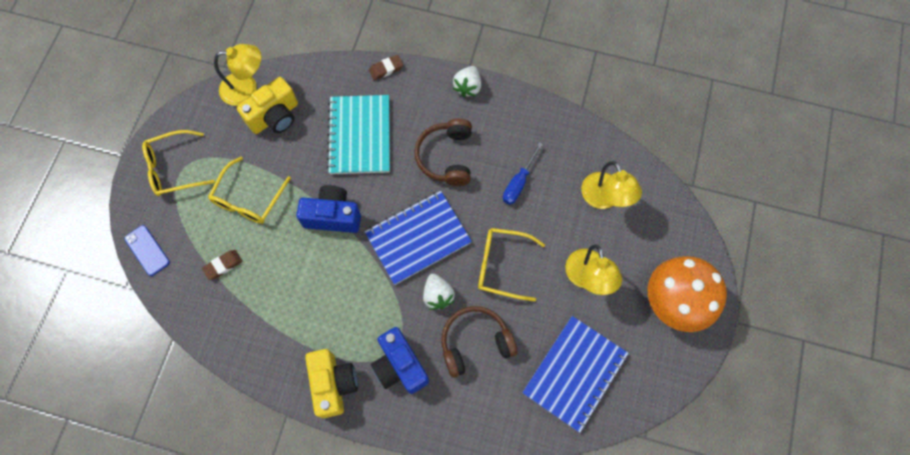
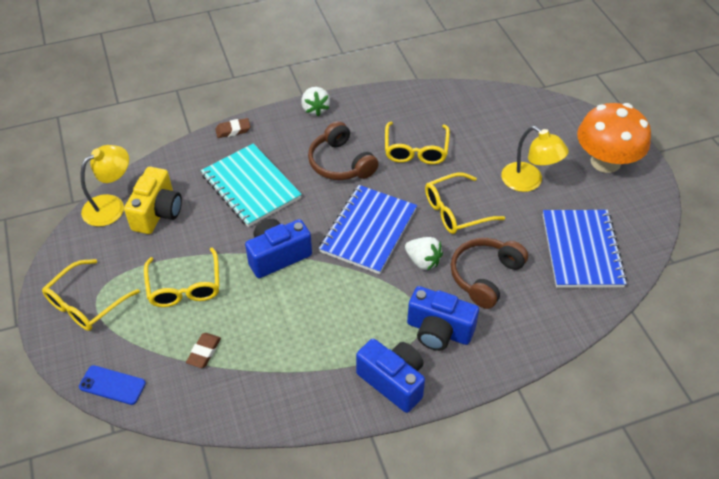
camera: 35 degrees left, 20 degrees down
(333, 384) = (393, 381): yellow camera -> blue camera
(386, 69) = (233, 130): brown eraser -> brown eraser turned 45 degrees clockwise
(518, 183) = (416, 150): blue screwdriver -> yellow glasses
(604, 198) = (491, 125): yellow lamp -> none

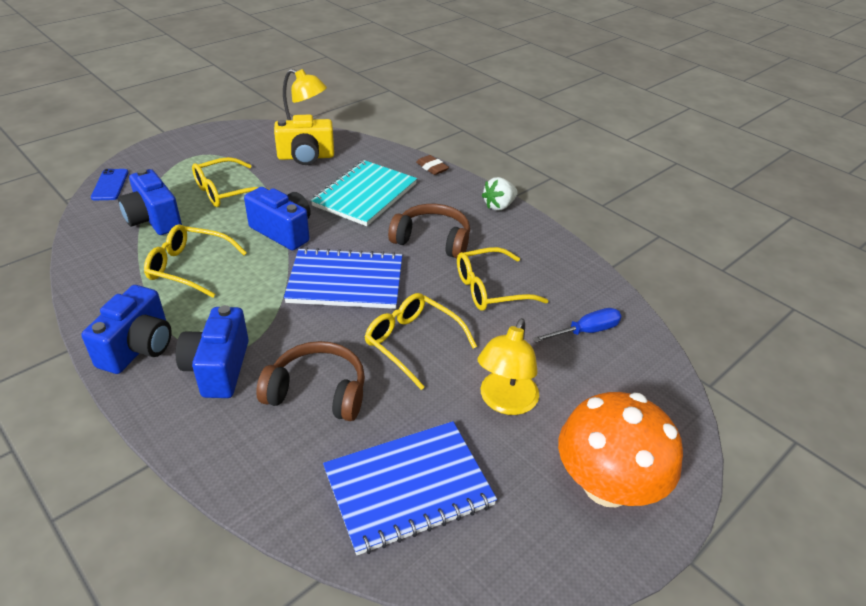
camera: 65 degrees right, 10 degrees down
(86, 303) = (193, 152): yellow glasses -> yellow glasses (190, 267)
(204, 352) = (154, 220): brown eraser -> blue camera
(340, 163) = (432, 240): brown headphones -> brown headphones turned 75 degrees clockwise
(423, 261) = (319, 332): white strawberry -> none
(480, 119) = (586, 331): none -> blue screwdriver

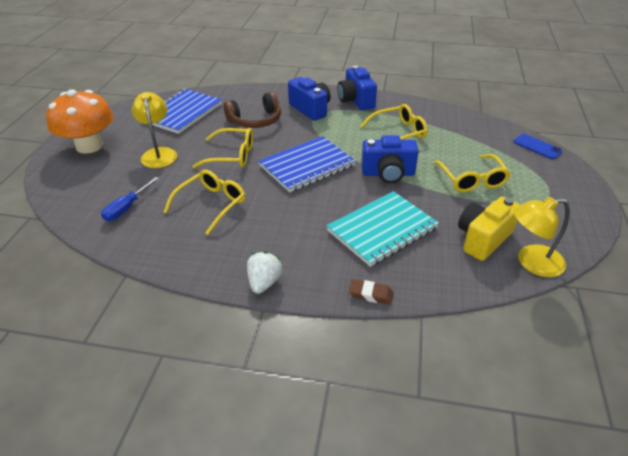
camera: 145 degrees right, 0 degrees up
(154, 220) = (468, 143): blue camera -> none
(226, 191) = (471, 179): yellow glasses -> yellow glasses turned 150 degrees clockwise
(365, 195) = (382, 229): turquoise notebook -> turquoise notebook turned 60 degrees clockwise
(432, 240) = (286, 219): brown headphones -> none

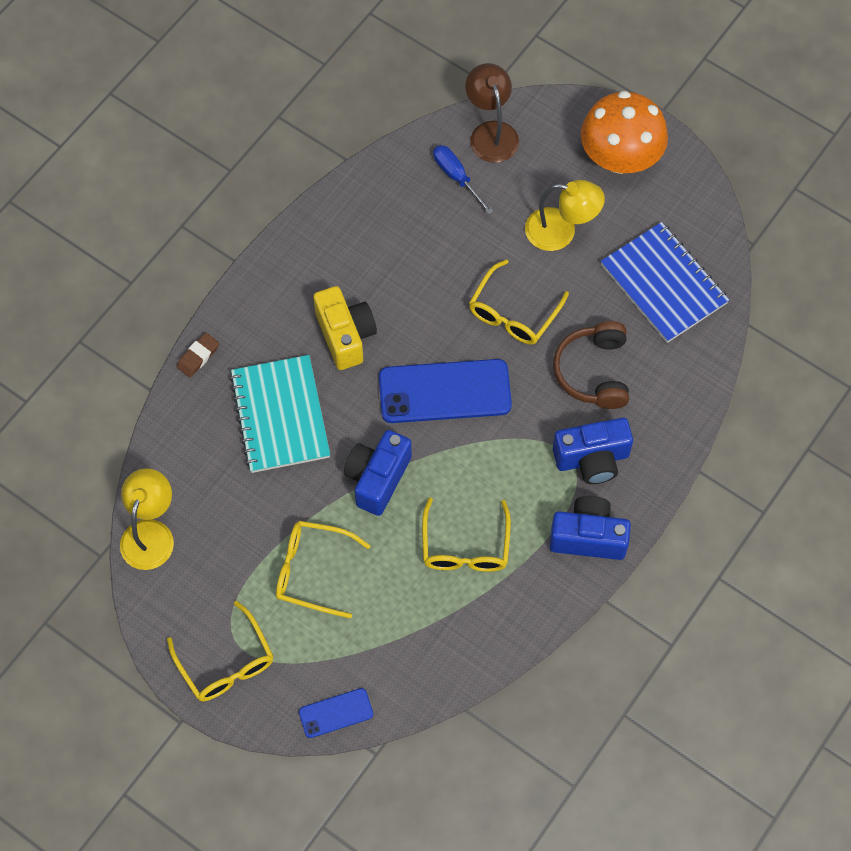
camera: 115 degrees right, 25 degrees up
(79, 203) = (491, 132): none -> brown lamp
(211, 205) = (418, 260): yellow glasses -> yellow glasses (225, 662)
(264, 282) = (266, 271): white strawberry -> none
(307, 165) = (444, 391): blue notebook -> blue phone
(483, 239) = (209, 509): yellow camera -> yellow camera (345, 335)

